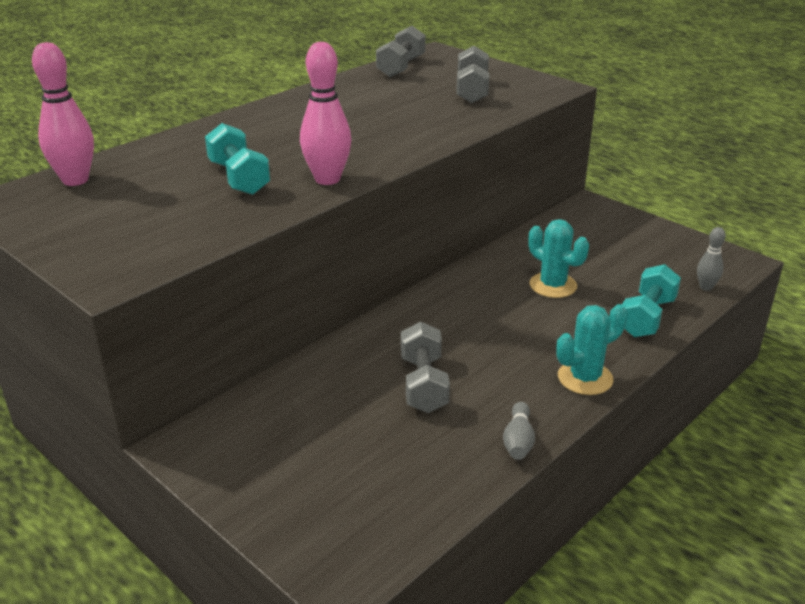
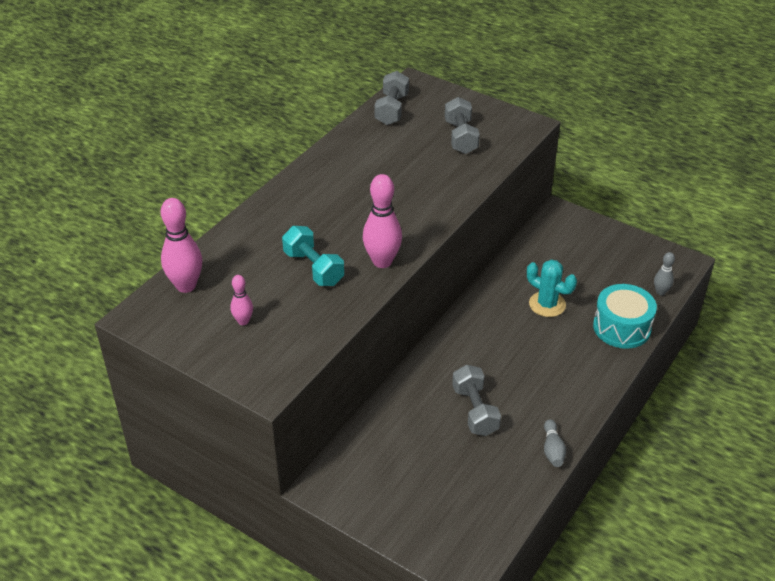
camera: 10 degrees left, 10 degrees up
(121, 216) = (243, 321): none -> pink bowling pin
(585, 378) = (587, 390): turquoise cactus -> none
(646, 317) = (622, 327): turquoise dumbbell -> turquoise drum

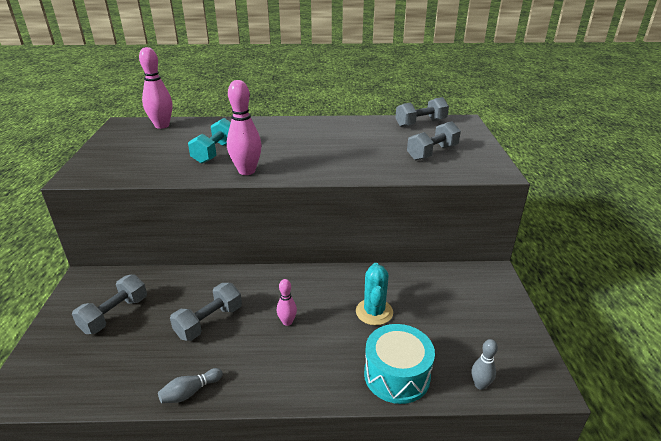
camera: 55 degrees right, 10 degrees down
(243, 321) = (140, 149): pink bowling pin -> pink bowling pin (287, 322)
(408, 475) = (115, 315): none -> grey dumbbell

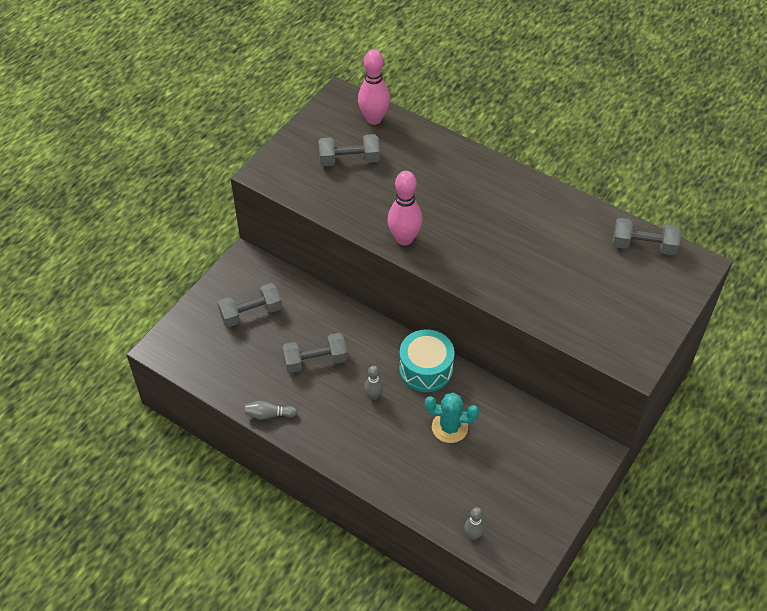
camera: 35 degrees right, 20 degrees up
(215, 152) = (395, 194): turquoise dumbbell -> none
(287, 322) = (373, 396): pink bowling pin -> grey bowling pin
(374, 312) = (449, 427): turquoise cactus -> turquoise cactus turned 60 degrees clockwise
(397, 375) = (419, 490): turquoise drum -> turquoise drum (426, 369)
(432, 153) = (602, 302): grey dumbbell -> grey dumbbell (349, 160)

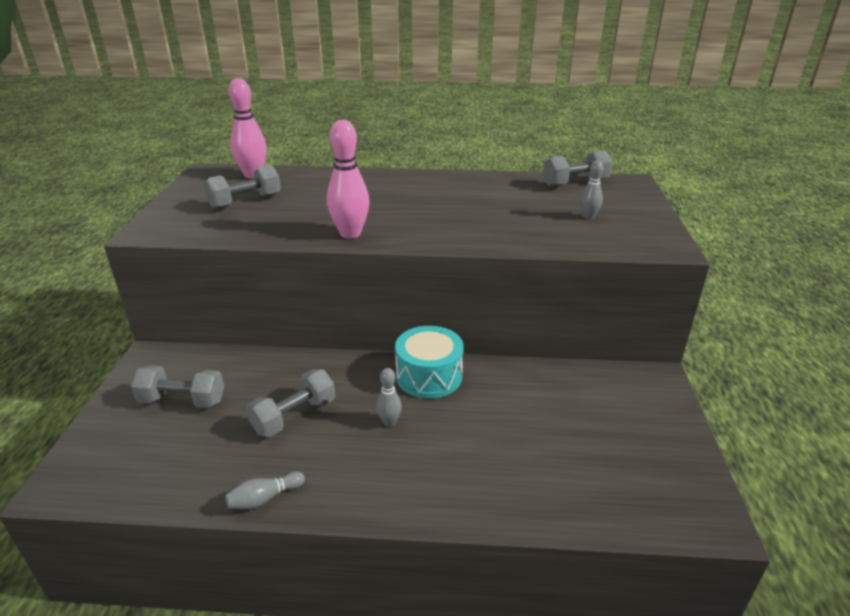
camera: 30 degrees left, 20 degrees down
(251, 313) = (182, 400): grey dumbbell -> grey dumbbell turned 60 degrees clockwise
(449, 427) = (499, 417): turquoise cactus -> none
(473, 535) = (626, 515): grey bowling pin -> grey bowling pin (588, 217)

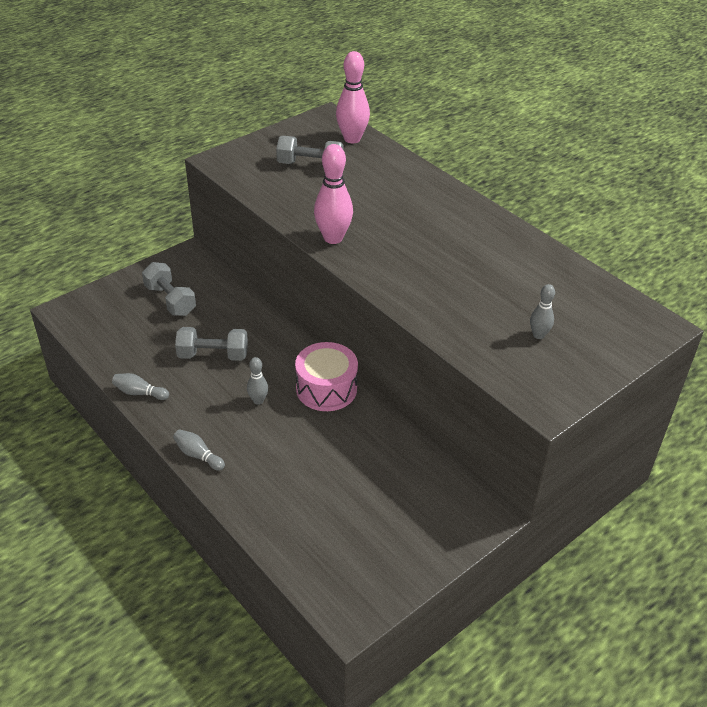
camera: 45 degrees right, 10 degrees up
(406, 505) = (198, 455): none -> grey bowling pin
(429, 376) = (326, 388): turquoise drum -> pink drum
(575, 183) = (599, 295): grey dumbbell -> none

